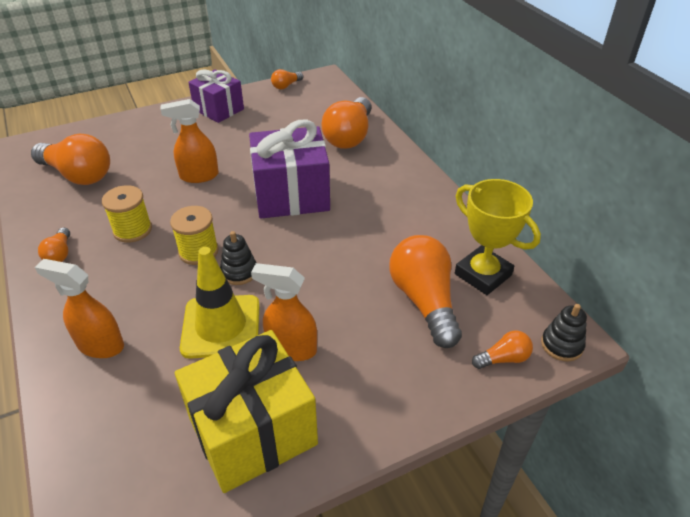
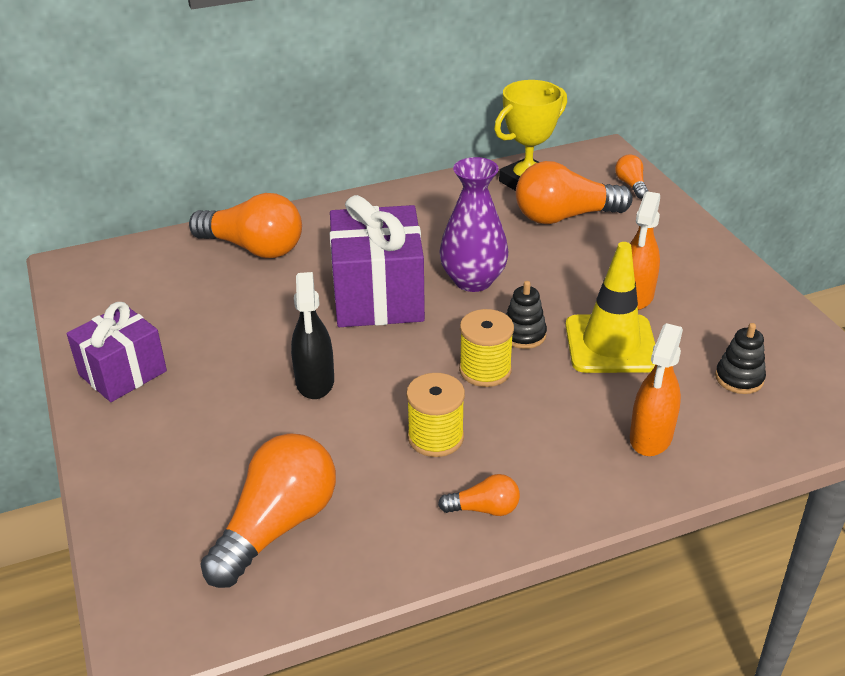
camera: 85 degrees left, 5 degrees down
(198, 176) = (315, 382): orange spray bottle -> black spray bottle
(253, 431) = (738, 318): yellow gift -> none
(286, 86) = (78, 302): orange light bulb -> none
(313, 242) = (473, 280): none -> purple vase
(561, 345) = (612, 157): black stacking toy -> black stacking toy (739, 378)

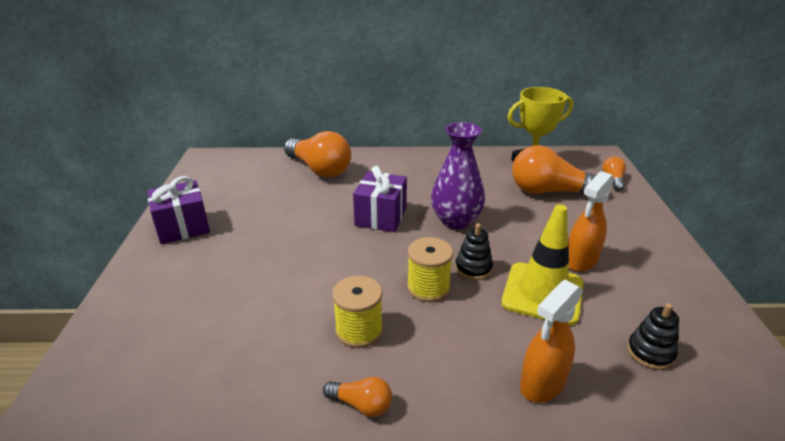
camera: 20 degrees right, 5 degrees down
(277, 526) = (196, 367): orange light bulb -> none
(315, 382) = (299, 264): black spray bottle -> none
(378, 297) = (381, 217): purple gift -> purple gift, size x0.65

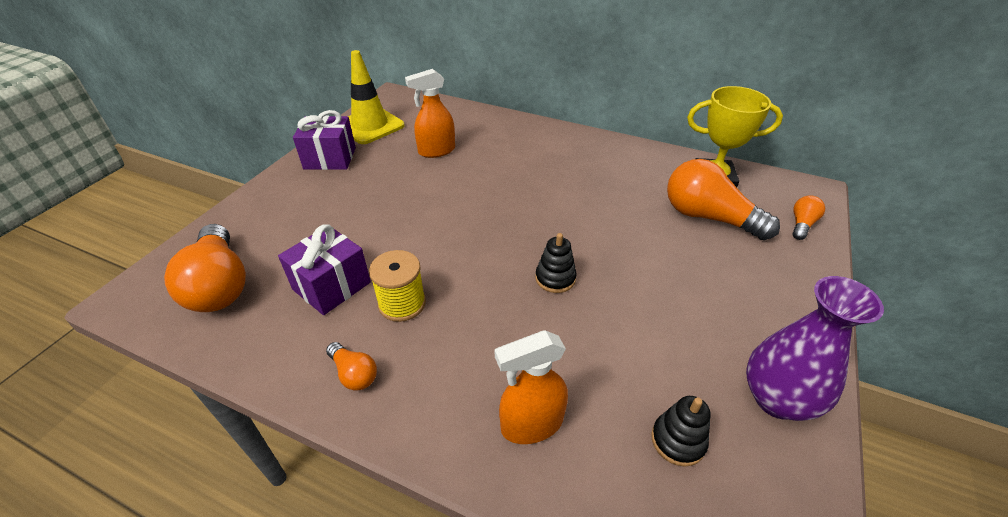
camera: 25 degrees right, 10 degrees up
(319, 169) = (483, 130): orange light bulb -> orange light bulb (219, 285)
(381, 217) = (504, 196): purple gift -> purple gift (332, 286)
(428, 288) = (495, 283): yellow spool -> none
(456, 221) = (576, 221): purple vase -> purple vase (777, 399)
(542, 293) = (607, 330): yellow traffic cone -> yellow traffic cone (370, 126)
(581, 261) = (681, 308): orange spray bottle -> orange spray bottle (436, 151)

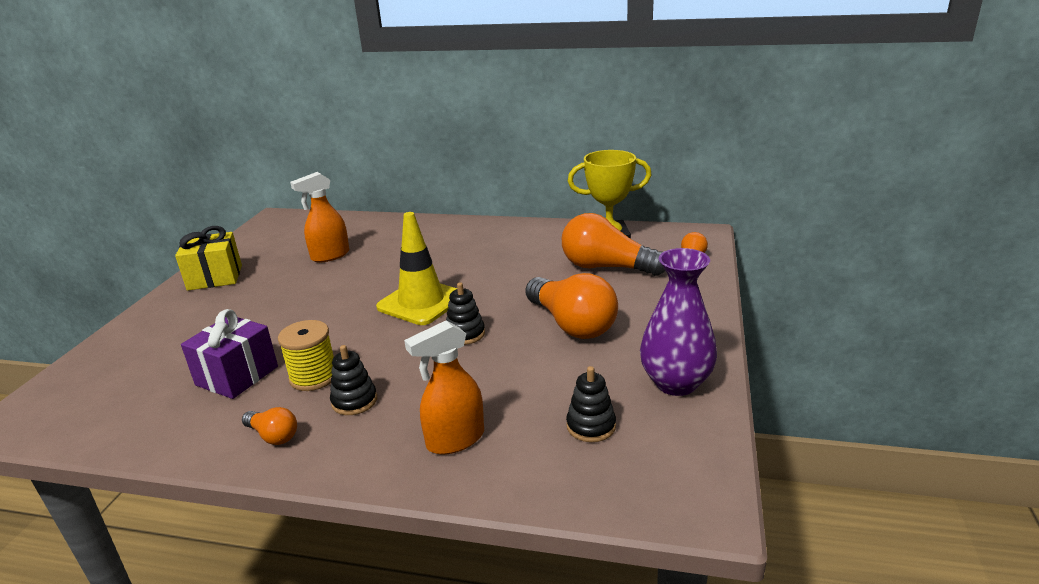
camera: 10 degrees left, 15 degrees down
(219, 285) = (113, 395): orange light bulb -> orange light bulb (572, 324)
(330, 158) = (215, 277): purple gift -> yellow gift
(370, 126) = (254, 245): yellow traffic cone -> yellow traffic cone (421, 302)
(437, 345) = (354, 401): none -> black stacking toy

